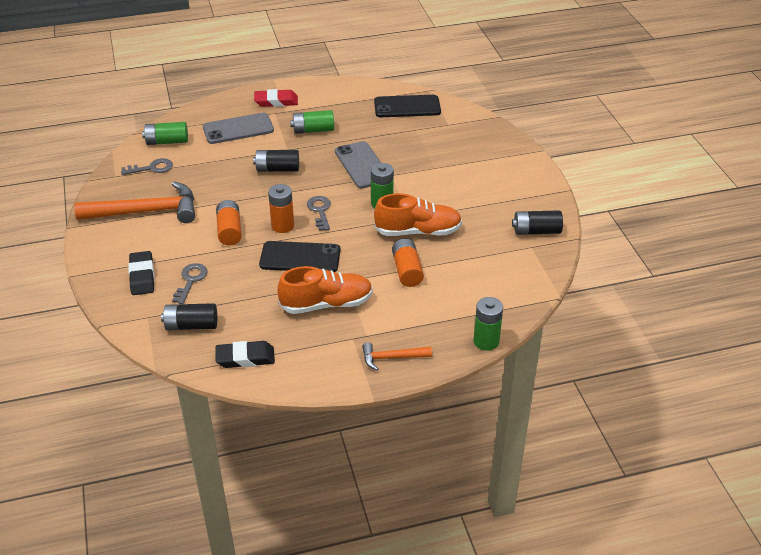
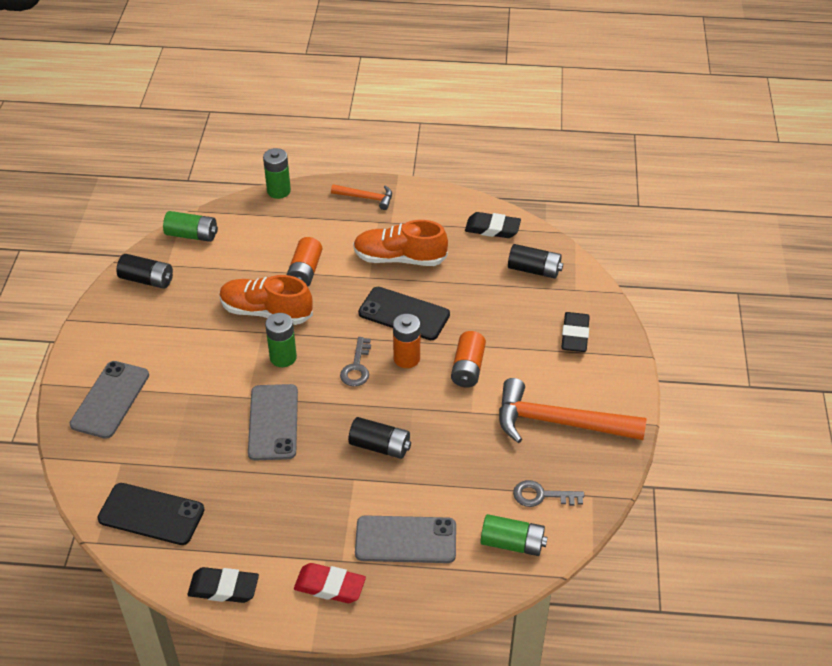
camera: 160 degrees left, 5 degrees up
(190, 281) = (525, 317): grey key -> none
(313, 130) = (304, 505): green battery -> green battery (192, 235)
(338, 88) = (223, 588): none -> black eraser
(487, 152) = (110, 399): none -> grey phone

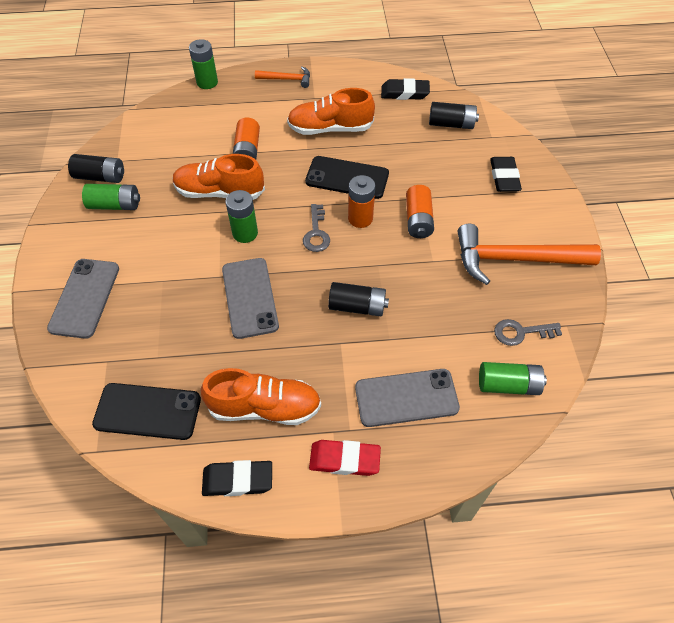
camera: 10 degrees left, 10 degrees up
(192, 235) = (135, 130): green battery -> green battery (115, 205)
(264, 527) = (264, 407): none -> orange shoe

